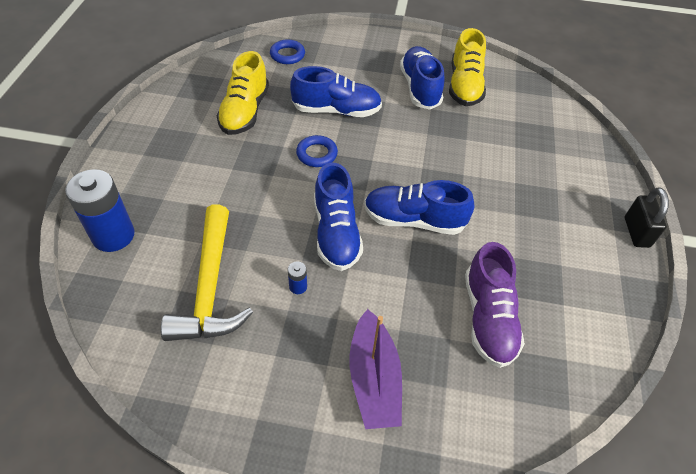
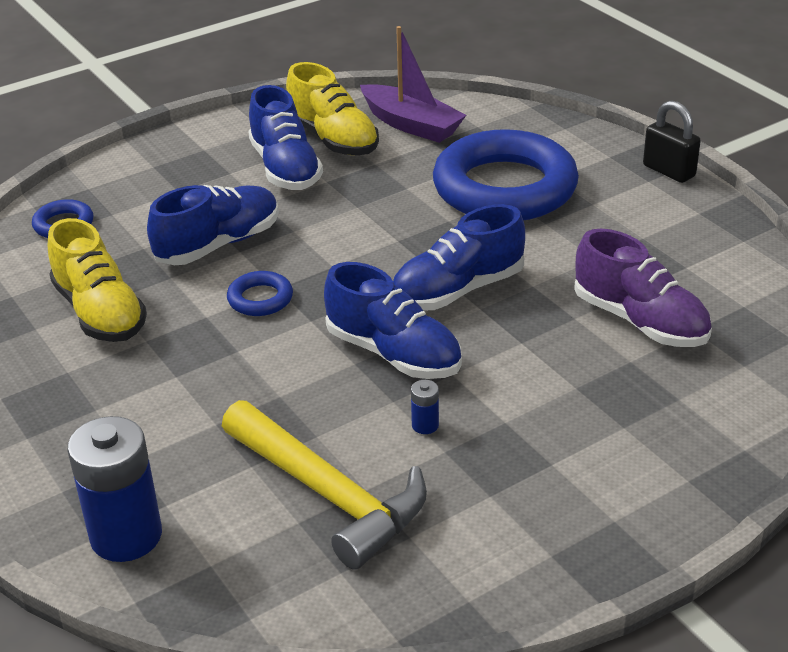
camera: 40 degrees left, 15 degrees down
(374, 379) = (610, 441): purple boat -> purple boat (411, 125)
(420, 88) = (285, 168): blue shoe -> blue shoe turned 150 degrees counterclockwise
(519, 175) = (505, 188): none -> blue ring

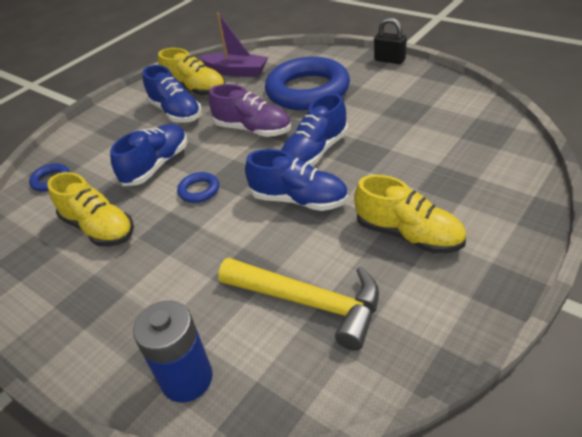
camera: 15 degrees left, 5 degrees up
(425, 425) = (343, 238): blue battery -> none
(519, 448) = (408, 235): none -> yellow shoe
(640, 321) = (427, 141): purple shoe -> purple shoe (253, 130)

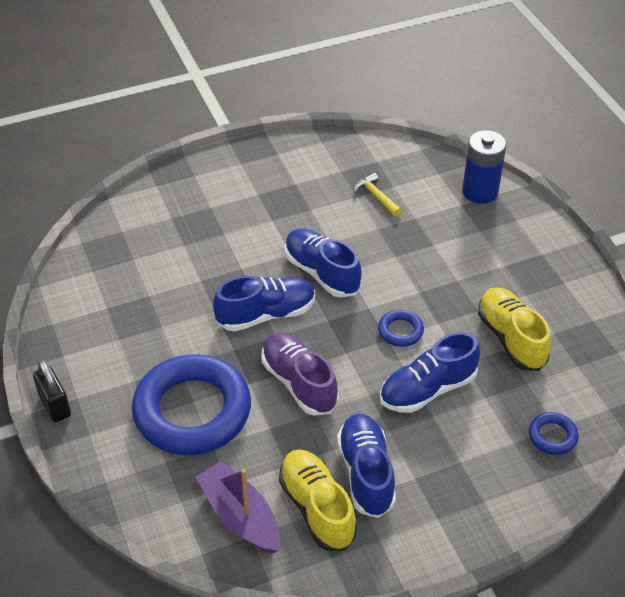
camera: 155 degrees left, 5 degrees up
(309, 303) = (376, 196): yellow hammer -> yellow hammer, size x0.47
(408, 235) = (271, 204): yellow shoe -> none

